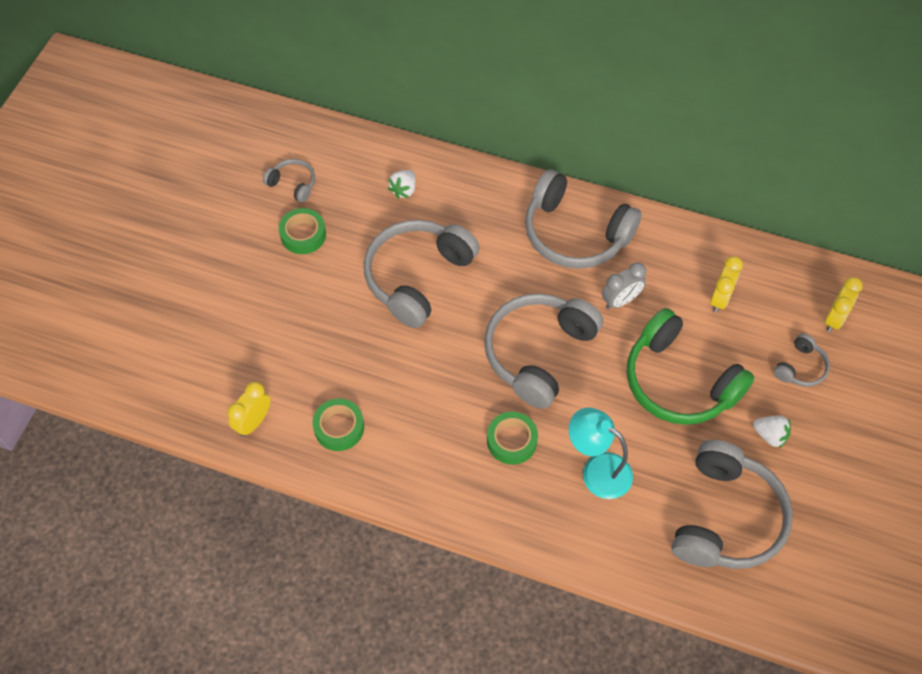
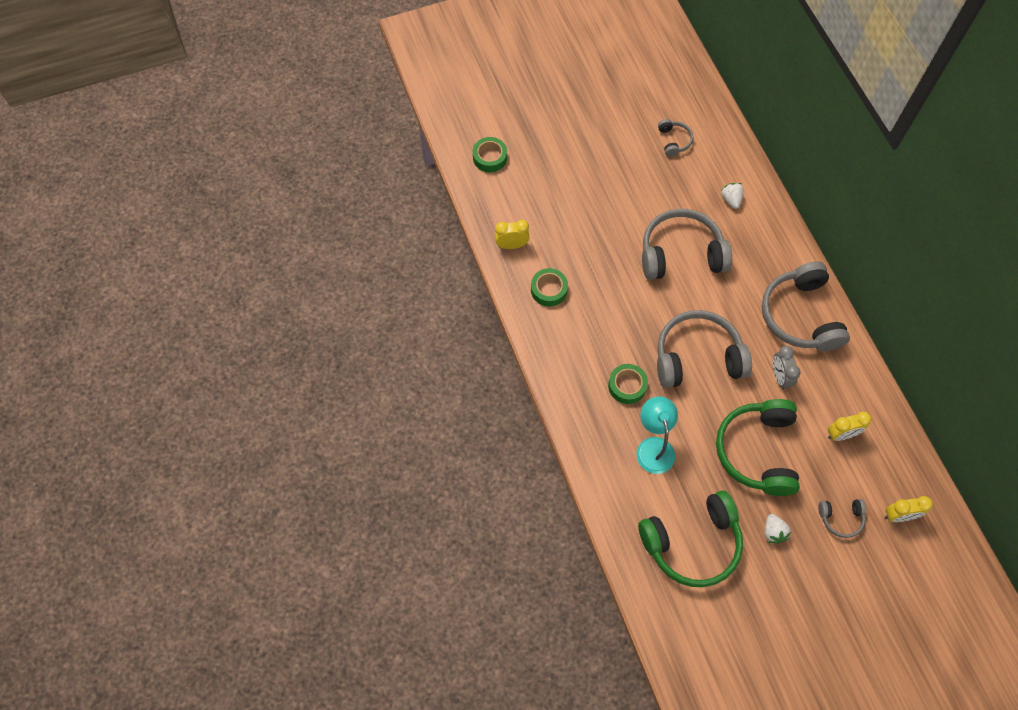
camera: 50 degrees right, 5 degrees up
(303, 235) = (647, 173): green tape -> green tape (490, 157)
(404, 190) = (731, 200): white strawberry -> white strawberry turned 90 degrees clockwise
(620, 301) = (779, 377): grey clock -> grey clock turned 60 degrees clockwise
(726, 517) = (692, 543): grey headphones -> green headphones

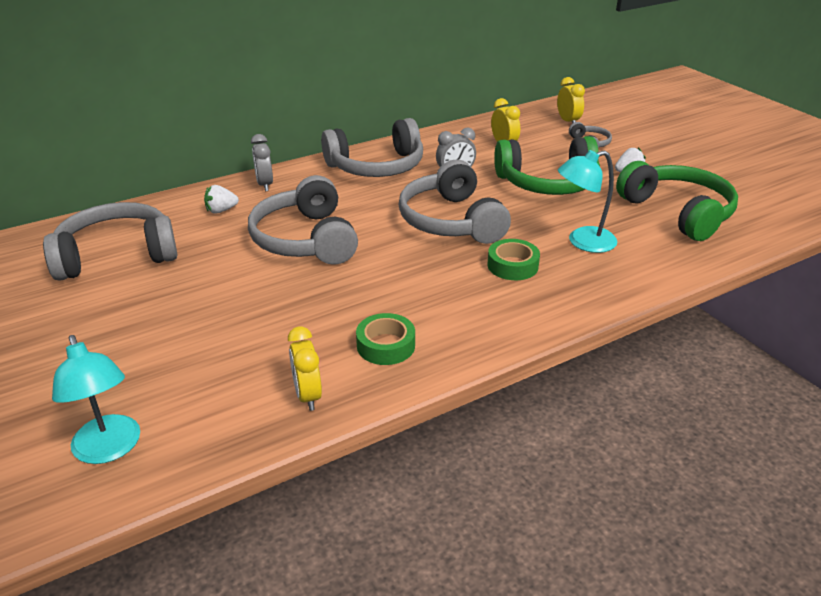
camera: 100 degrees left, 30 degrees down
(490, 157) = (109, 449): green tape -> turquoise lamp
(674, 141) = (116, 255): grey headphones -> grey headphones, size x2.17
(772, 229) = (265, 185): none -> grey clock

